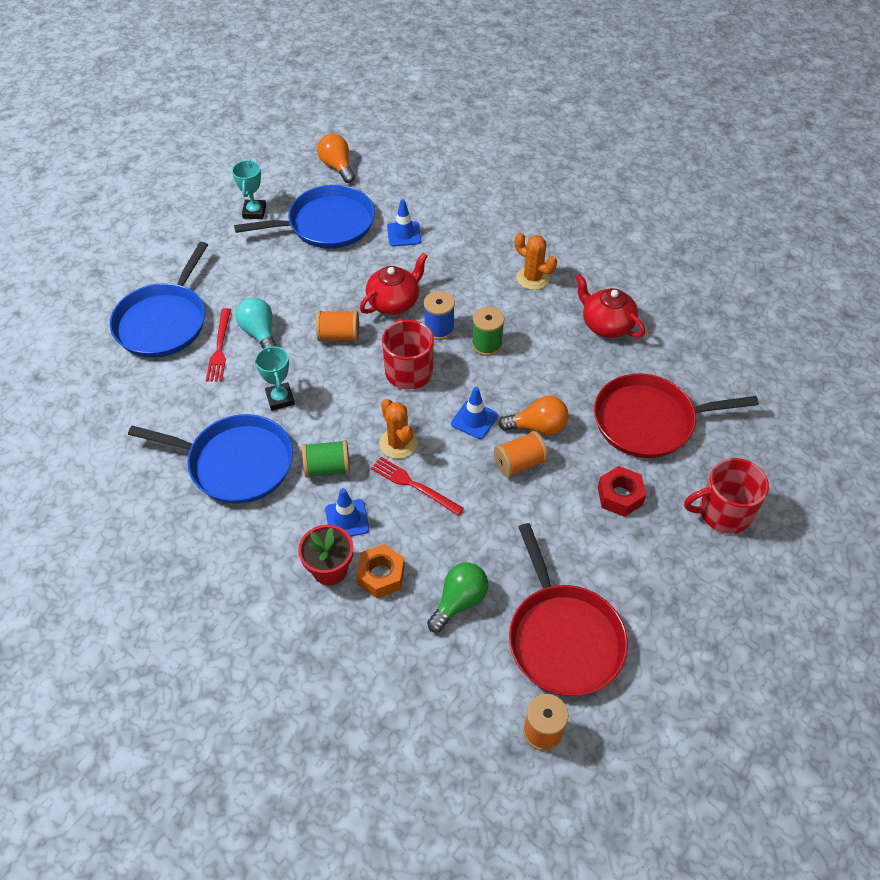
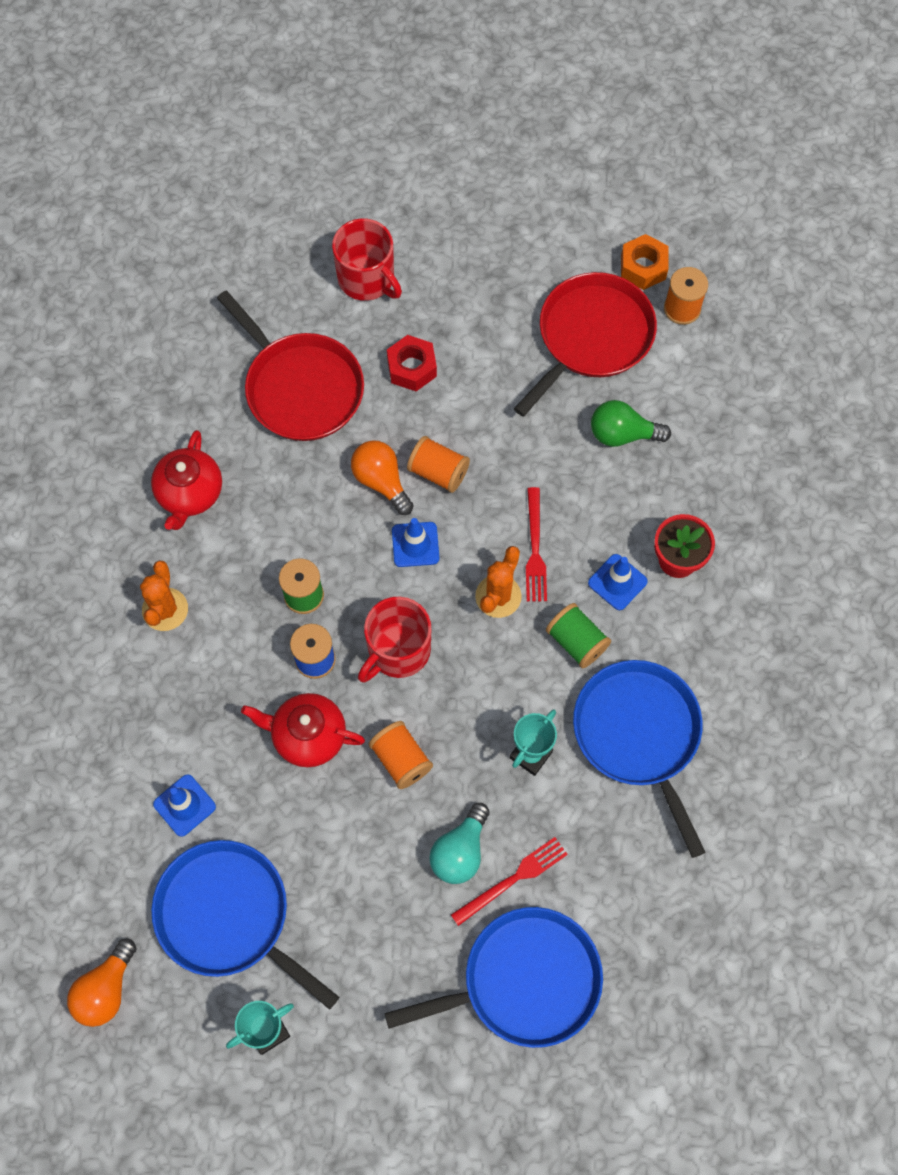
camera: 125 degrees left, 15 degrees up
(381, 575) = (649, 513): orange nut -> orange nut (643, 267)

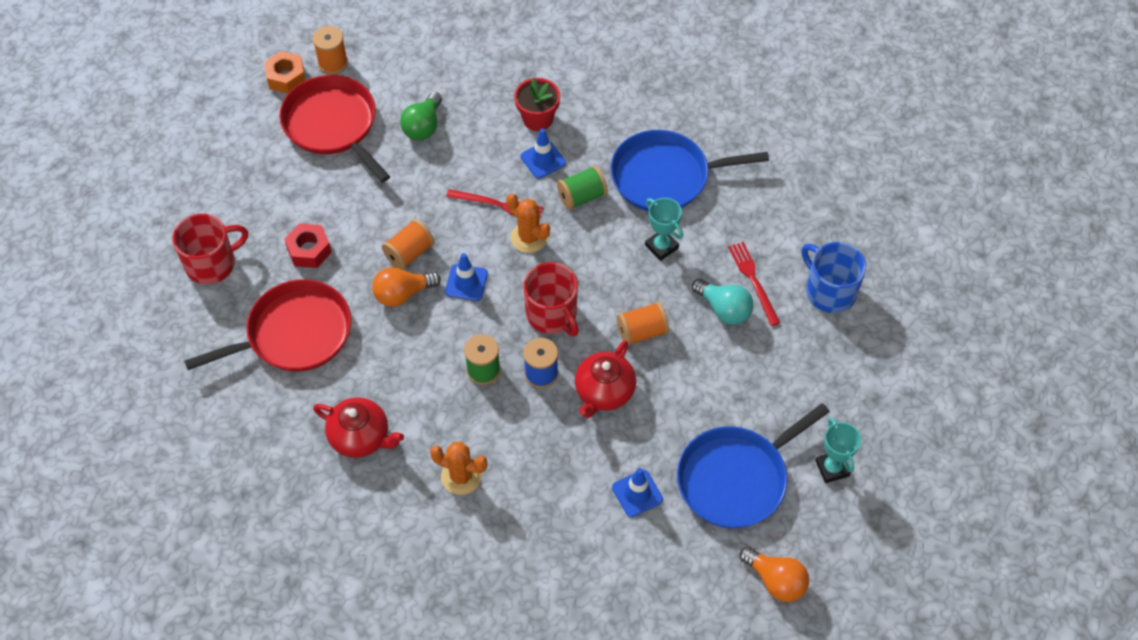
camera: 75 degrees left, 10 degrees down
(524, 981) = (829, 291): blue pan -> blue mug

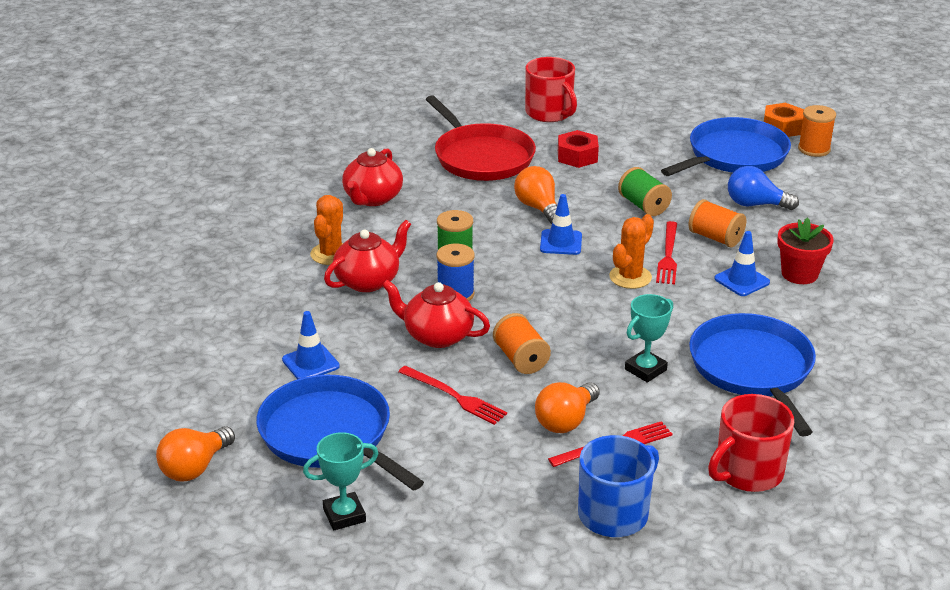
camera: 85 degrees right, 25 degrees down
(333, 125) = (734, 155): red pan -> blue pan
(409, 253) = (589, 208): orange spool -> orange spool (715, 238)
(423, 126) = (755, 204): green light bulb -> blue light bulb
(512, 444) = (368, 281): none -> red teapot
(552, 314) = (532, 297): red mug -> red mug (747, 472)
(582, 197) = (699, 309): green spool -> green spool (643, 206)
(689, 384) = (454, 396): none -> red fork
(724, 309) = (565, 421): turquoise light bulb -> orange light bulb

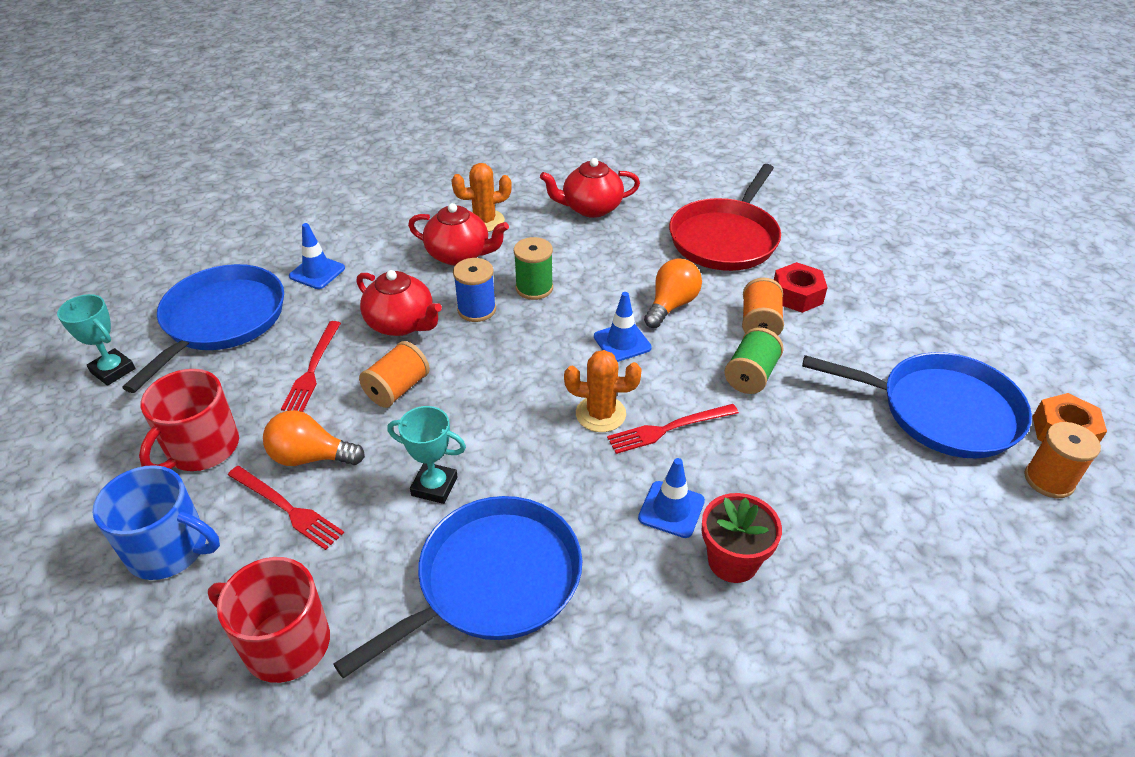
camera: 60 degrees right, 10 degrees up
(195, 467) = (150, 272): orange light bulb -> none
(437, 336) = (401, 324): red teapot -> red teapot turned 135 degrees clockwise
(549, 113) = (859, 248): red mug -> red mug (201, 448)
(715, 238) = (742, 455): orange spool -> orange spool (759, 323)
(755, 204) = (851, 467): blue light bulb -> none

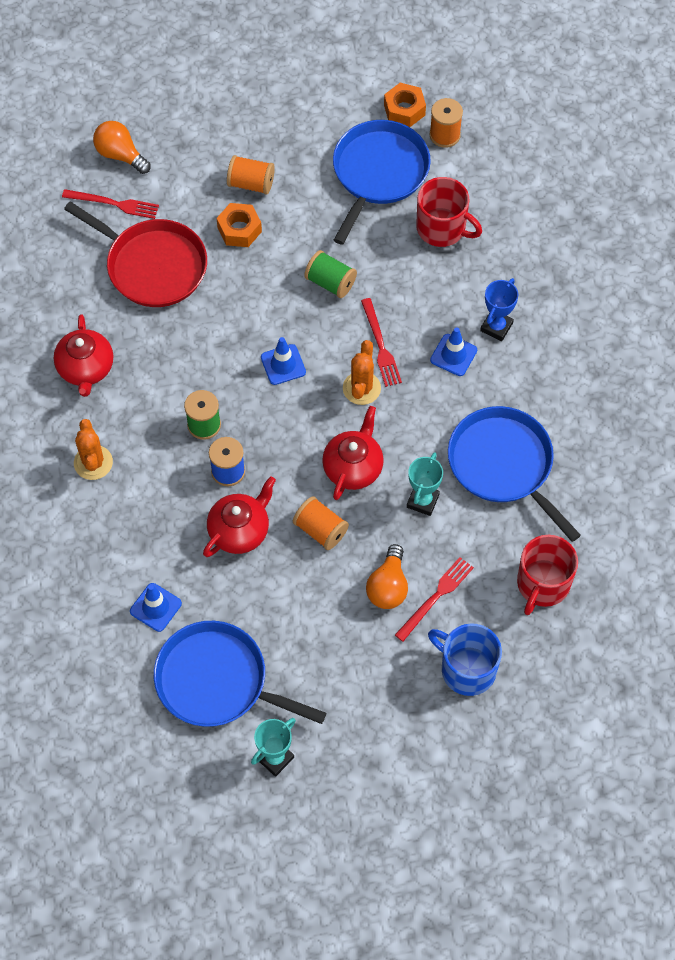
camera: 85 degrees left, 20 degrees up
(169, 549) = (466, 669): blue mug -> blue mug turned 75 degrees counterclockwise
(201, 448) = (372, 666): red mug -> red mug (442, 228)
(313, 369) = (290, 596): red fork -> red fork (114, 204)
(459, 255) = (145, 485): red teapot -> red teapot (353, 467)
(671, 305) = (241, 323): orange light bulb -> orange light bulb (120, 155)
(733, 561) = (496, 327): red flower pot -> blue trophy
(759, 323) = (272, 264): orange spool -> orange spool (251, 183)
(797, 295) = (239, 230): red nut -> orange nut

